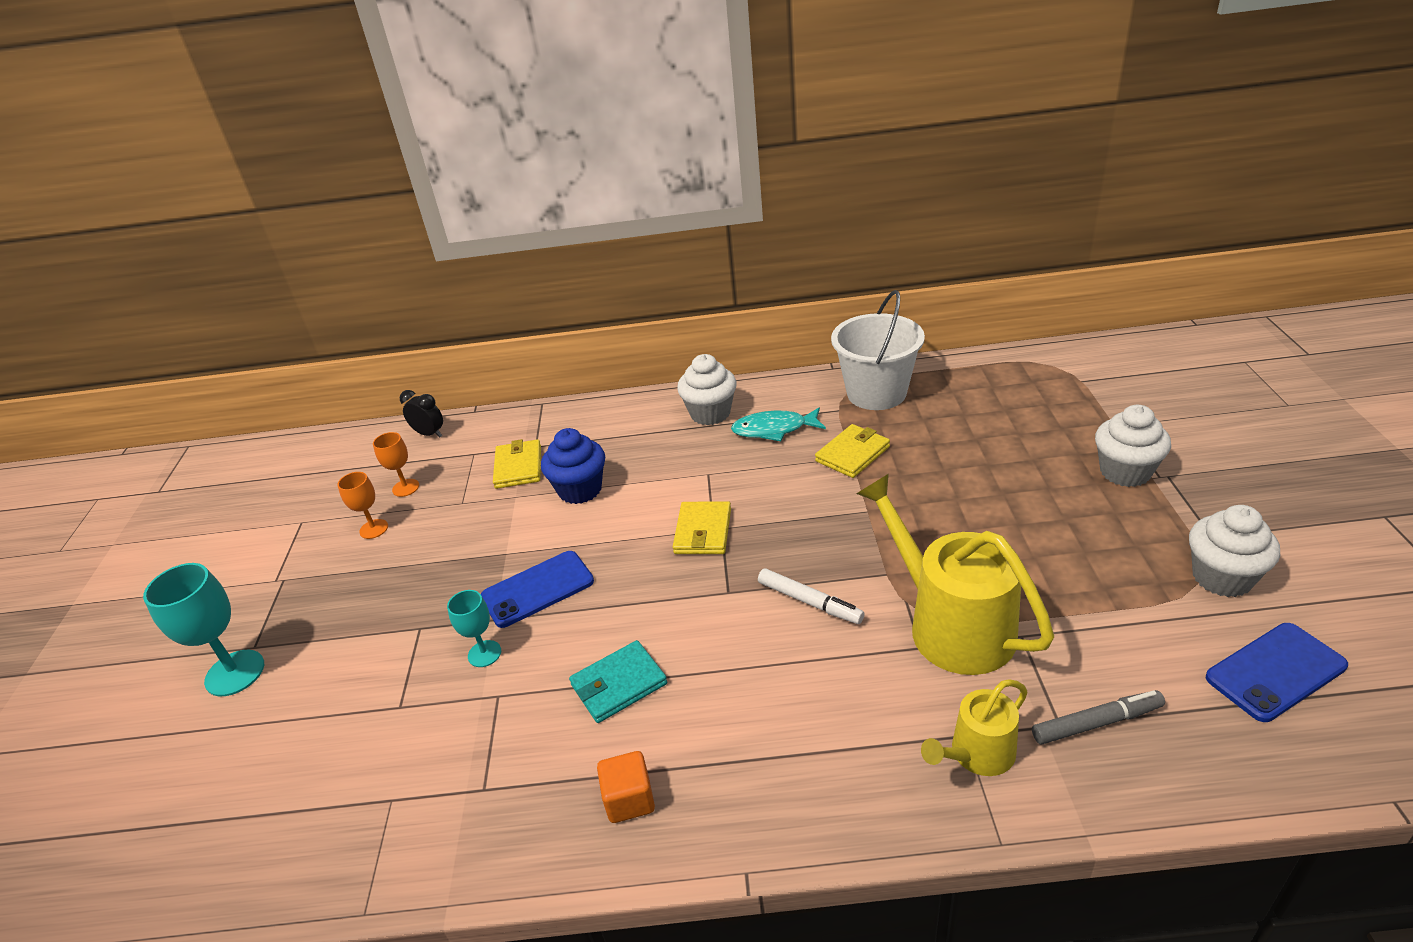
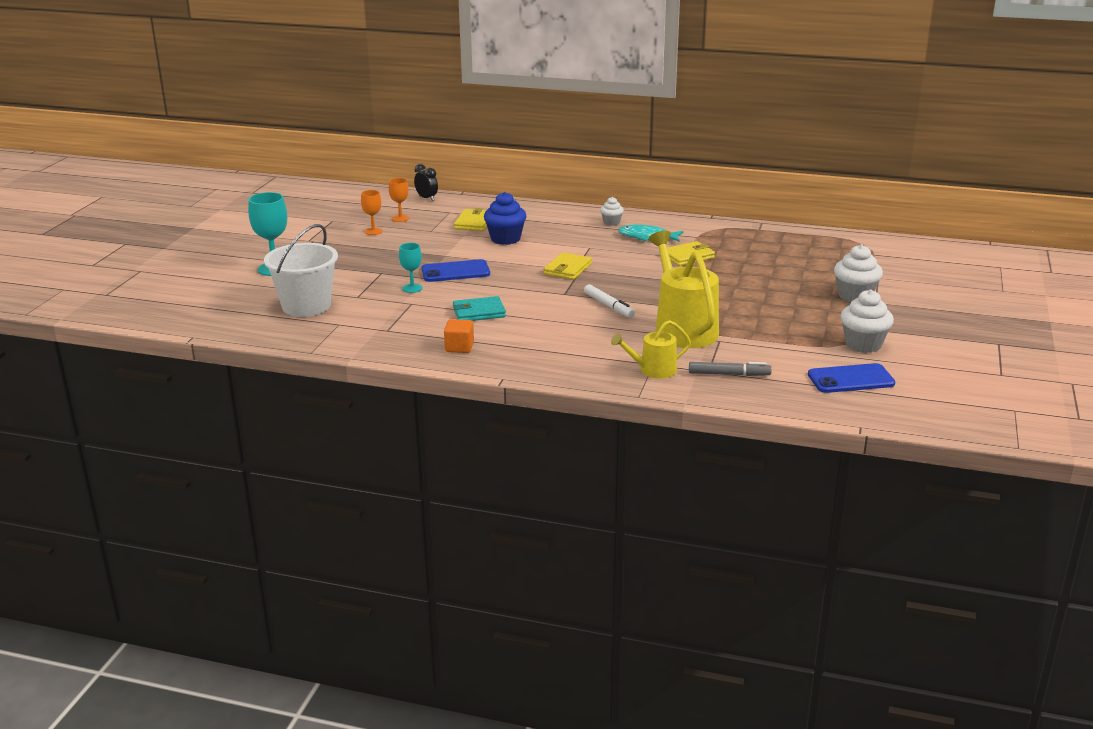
camera: 15 degrees right, 10 degrees down
(710, 413) = (611, 222): white cupcake -> white cupcake, size x0.56
(876, 393) = (729, 234): white bucket -> white bucket (306, 306)

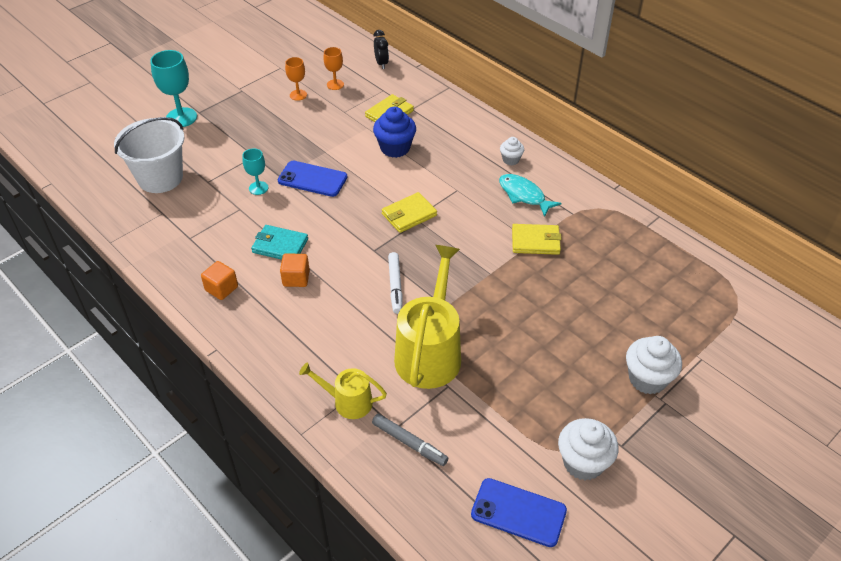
camera: 30 degrees right, 20 degrees up
(518, 324) = (296, 278): none -> orange cube

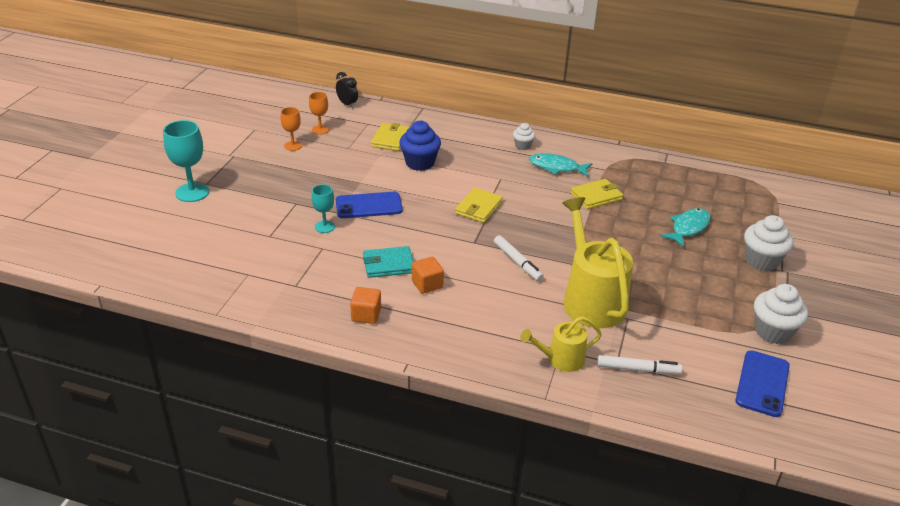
camera: 30 degrees left, 10 degrees down
(160, 178) = (218, 246): white bucket -> none
(409, 443) = (638, 369): grey marker -> white marker
(518, 512) = (762, 383): blue phone -> blue phone turned 60 degrees counterclockwise
(601, 311) = (688, 228): none -> turquoise fish

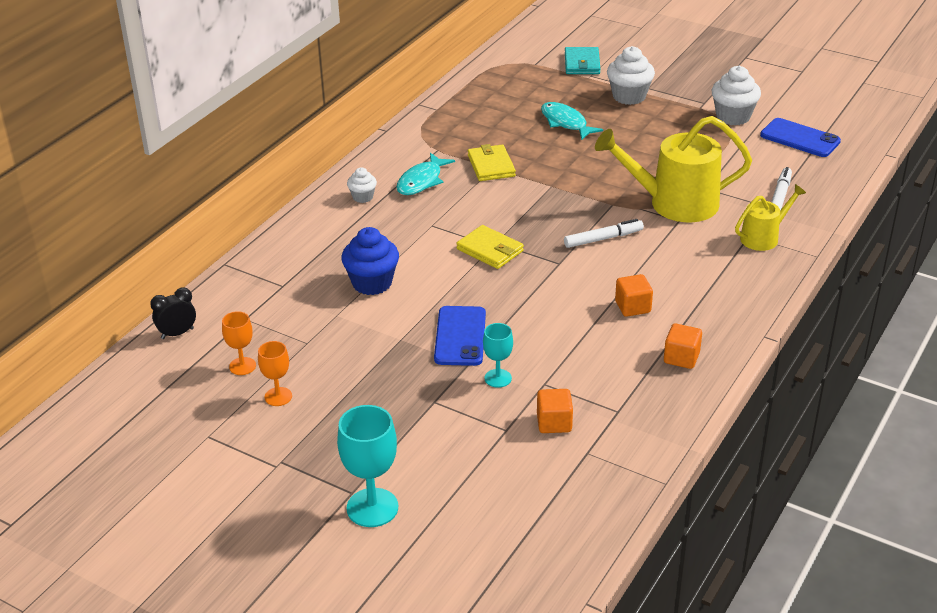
camera: 75 degrees left, 0 degrees up
(278, 256) = (554, 423): none -> orange cube
(388, 264) = (590, 332): turquoise wallet -> turquoise wallet (582, 63)
(390, 139) = (299, 302): yellow wallet -> none
(561, 359) = (763, 237): yellow watering can -> yellow watering can turned 120 degrees counterclockwise

